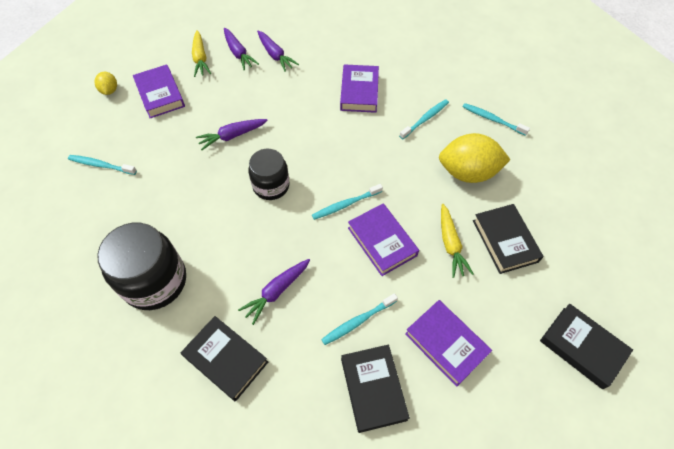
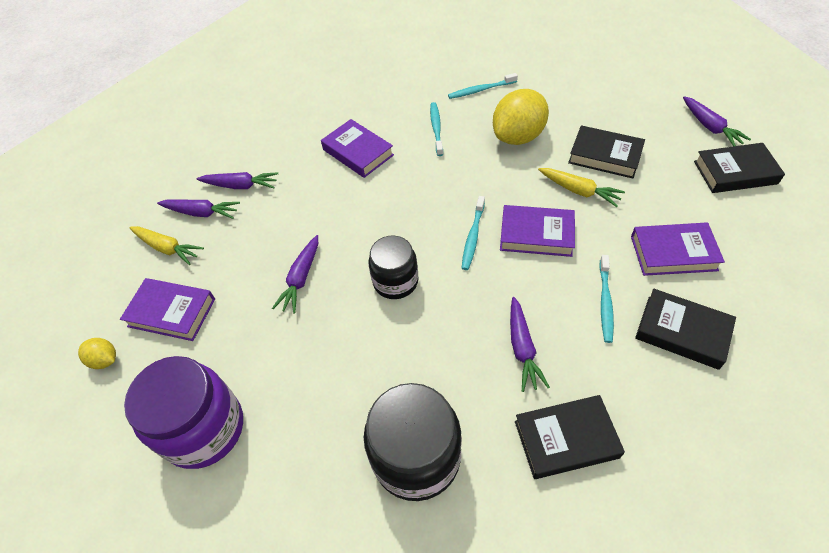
camera: 45 degrees left, 5 degrees down
(101, 165) = (204, 429): turquoise toothbrush -> purple jar
(620, 300) = (710, 127): none -> purple carrot

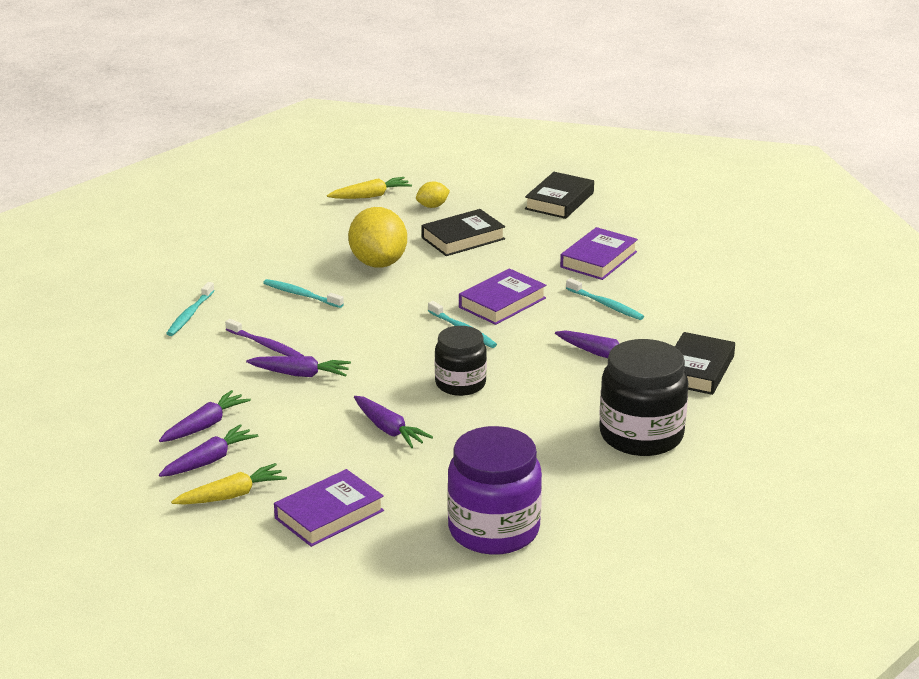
camera: 60 degrees left, 25 degrees down
(105, 360) = (337, 570): yellow lemon -> yellow lemon (432, 206)
(358, 152) = (266, 345): purple book -> purple toothbrush
(480, 90) = (286, 253): turquoise toothbrush -> turquoise toothbrush (190, 314)
(579, 191) = (483, 265): yellow carrot -> yellow carrot (370, 196)
(682, 332) = (668, 289): black book -> none
(710, 127) = (500, 186): purple carrot -> purple carrot (300, 374)

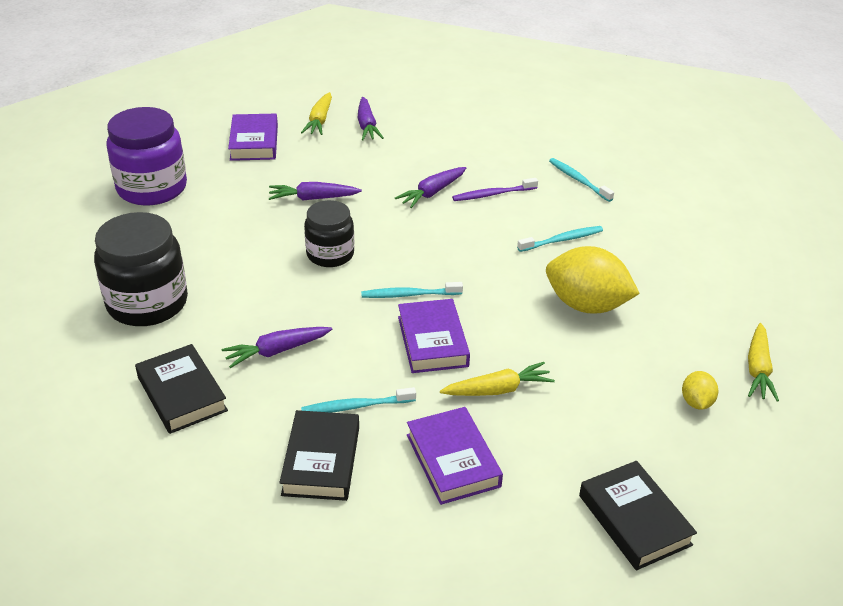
camera: 125 degrees right, 10 degrees up
(205, 425) = (410, 137): purple carrot -> none
(463, 238) = (594, 385): black book -> black book (321, 460)
(516, 266) = (497, 390): none -> yellow carrot

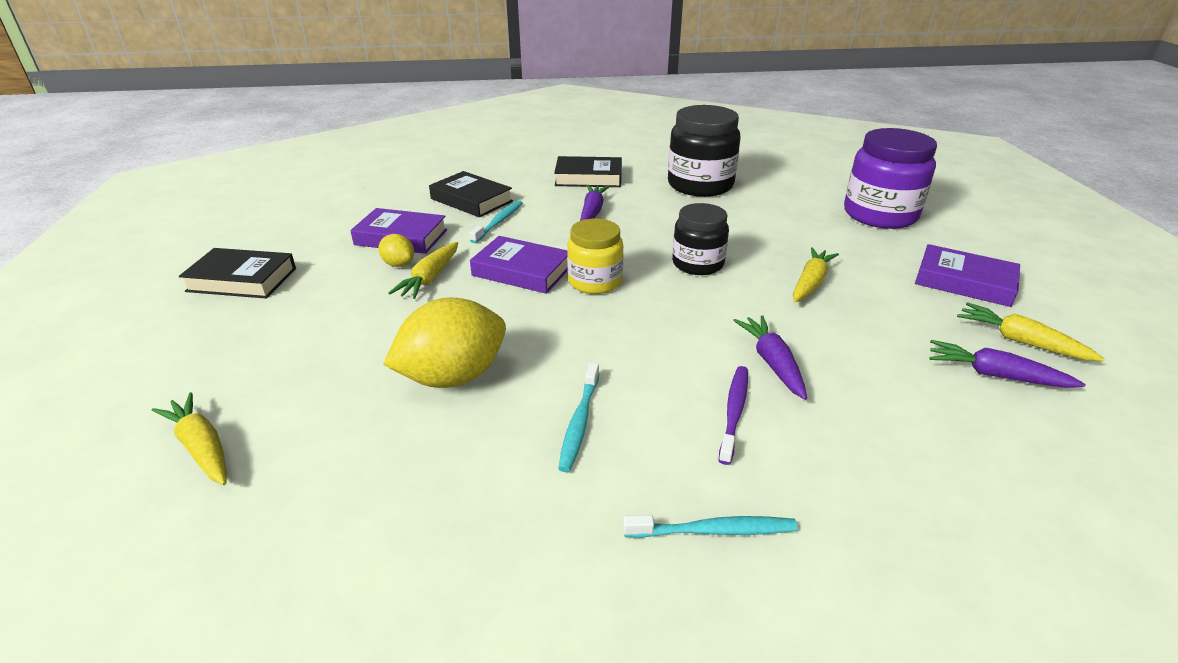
camera: 125 degrees right, 5 degrees down
(313, 198) = (810, 283): purple carrot -> yellow carrot
(409, 295) = (595, 281): turquoise toothbrush -> yellow jar
(696, 402) = (252, 372): yellow lemon -> yellow lemon (399, 264)

